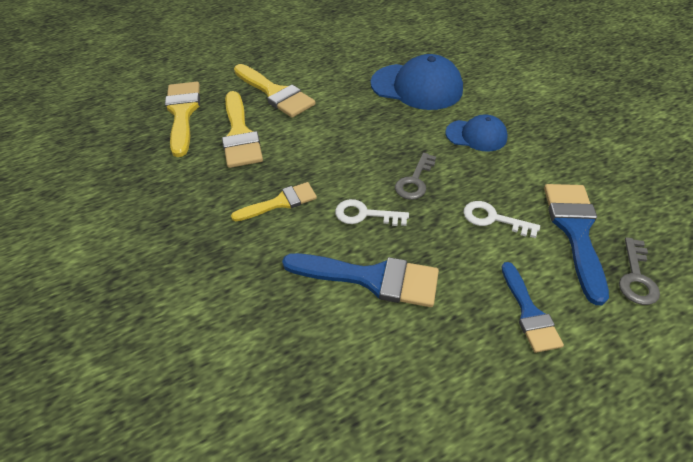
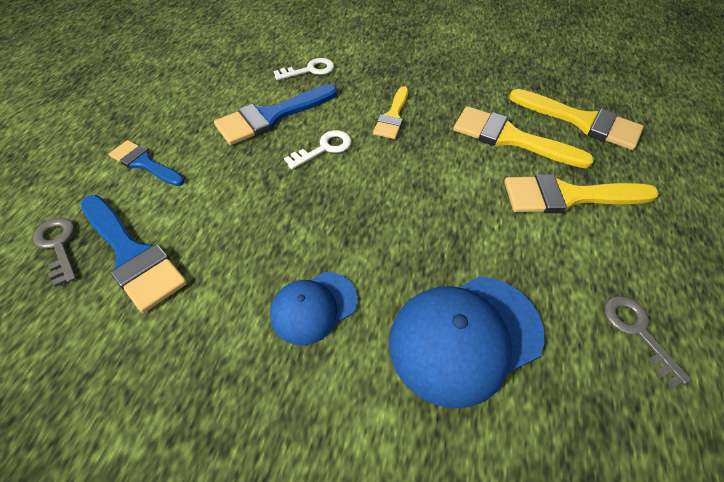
camera: 130 degrees right, 5 degrees up
(415, 181) = (318, 202): grey key -> grey key (637, 331)
(493, 219) = (218, 215): white key -> white key (309, 70)

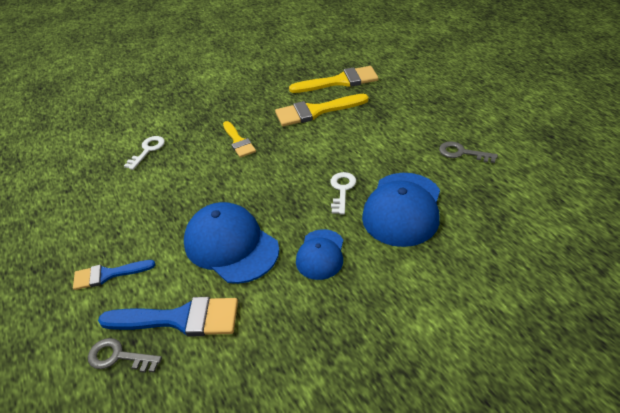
camera: 40 degrees left, 10 degrees down
(254, 220) = (231, 245): none -> blue cap
(271, 116) = (160, 191): blue brush -> none
(324, 148) = (220, 184): white key -> white key (342, 190)
(568, 196) = (374, 120): yellow brush -> none

